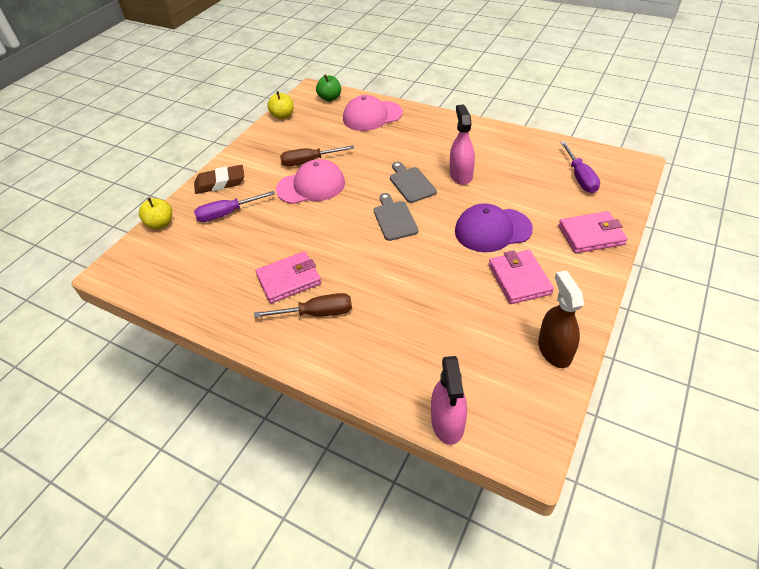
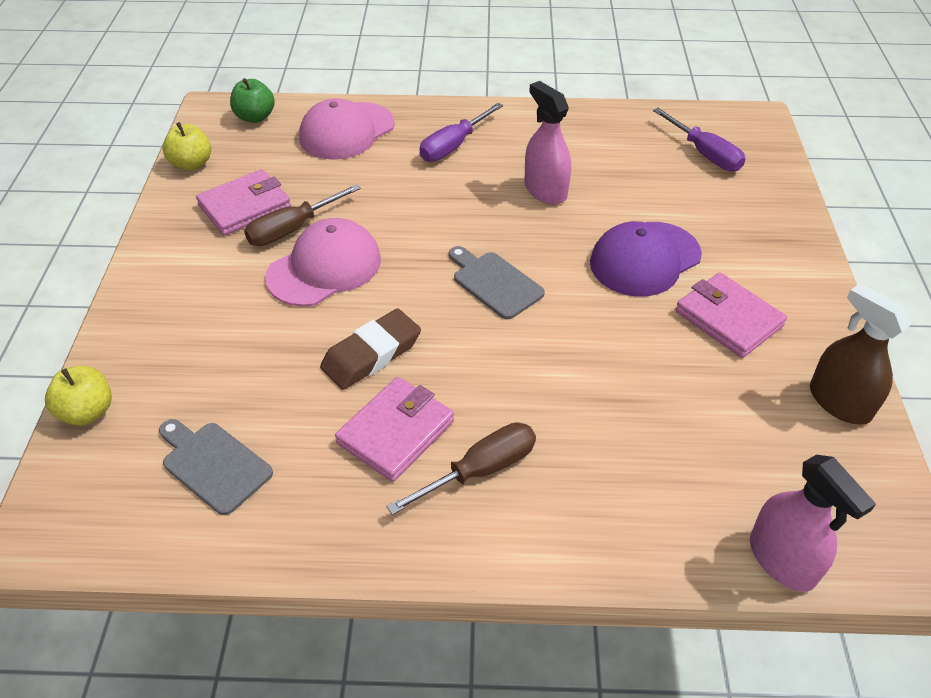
camera: 30 degrees left, 0 degrees up
(220, 183) = (155, 306): brown eraser -> brown eraser (371, 354)
(227, 213) = (207, 355): purple screwdriver -> purple screwdriver (453, 145)
(411, 183) = (481, 221): grey cutting board -> grey cutting board (213, 464)
(591, 235) = (772, 229): pink wallet -> pink wallet (245, 206)

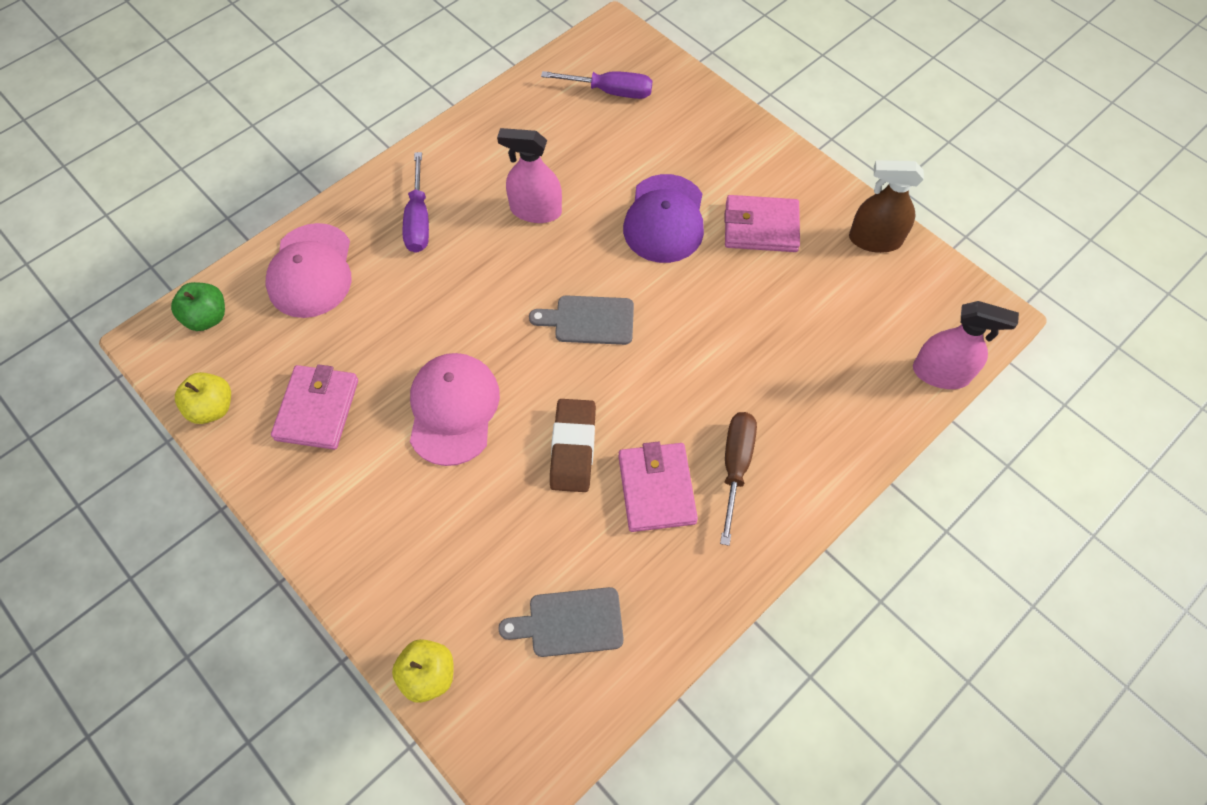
camera: 45 degrees left, 15 degrees up
(293, 229) = (384, 397): brown screwdriver -> none

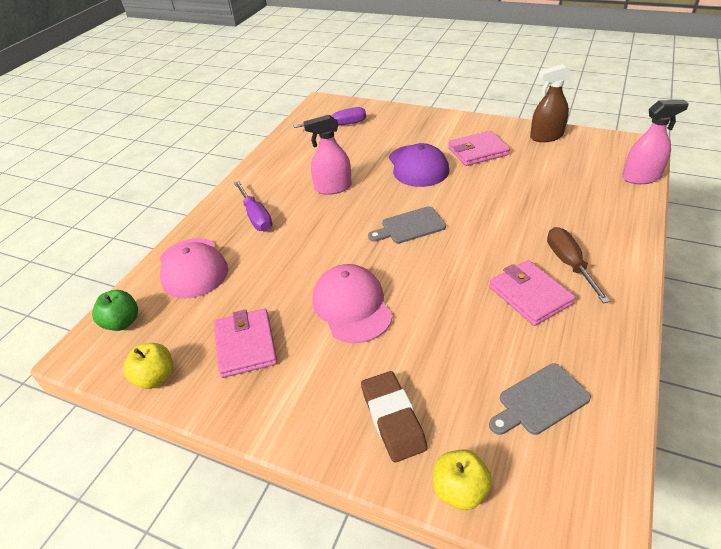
camera: 20 degrees left, 20 degrees down
(573, 448) = (454, 295): brown eraser -> brown eraser (393, 419)

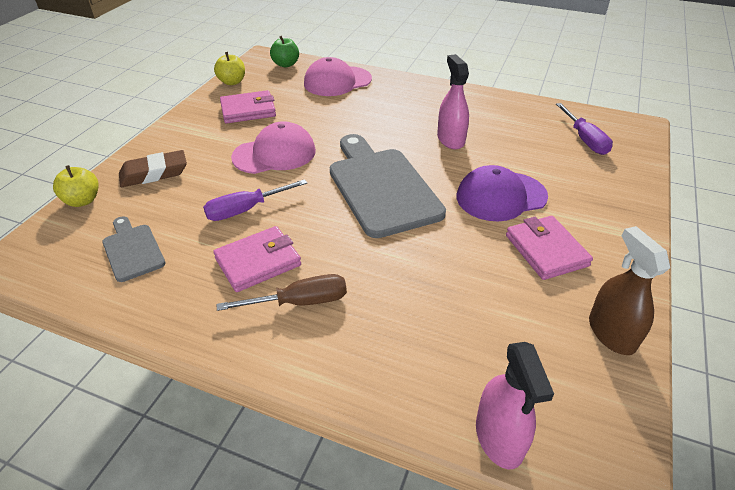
camera: 85 degrees right, 0 degrees up
(256, 216) = (402, 102): purple screwdriver -> purple screwdriver (246, 209)
(410, 226) = (381, 187): grey cutting board -> grey cutting board, size x1.97

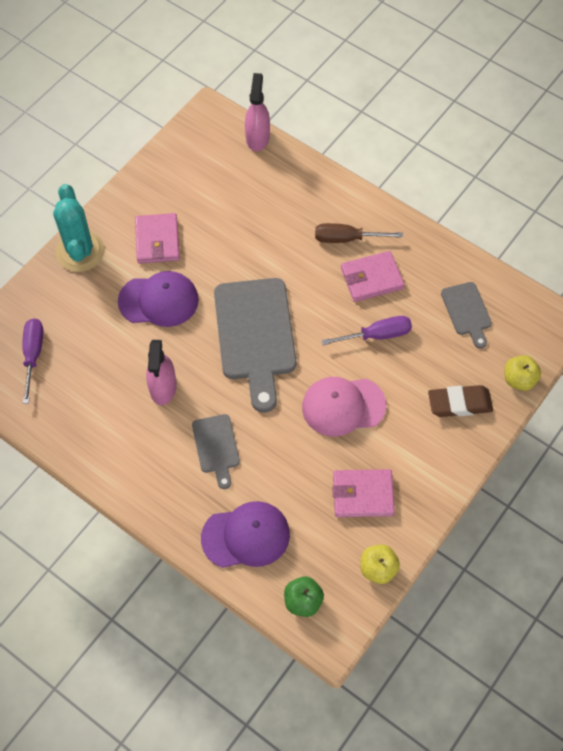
camera: 165 degrees left, 20 degrees up
(337, 81) = (246, 536): pink cap -> purple cap
(382, 115) = (216, 447): none -> grey cutting board
(611, 333) = (158, 174): brown spray bottle -> none
(624, 222) = (80, 251): none -> turquoise cactus

